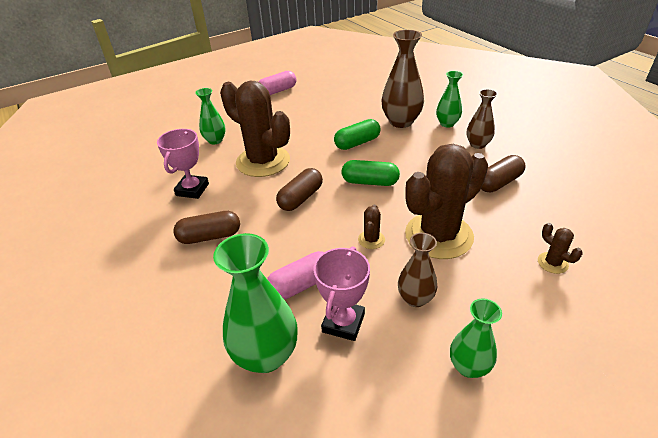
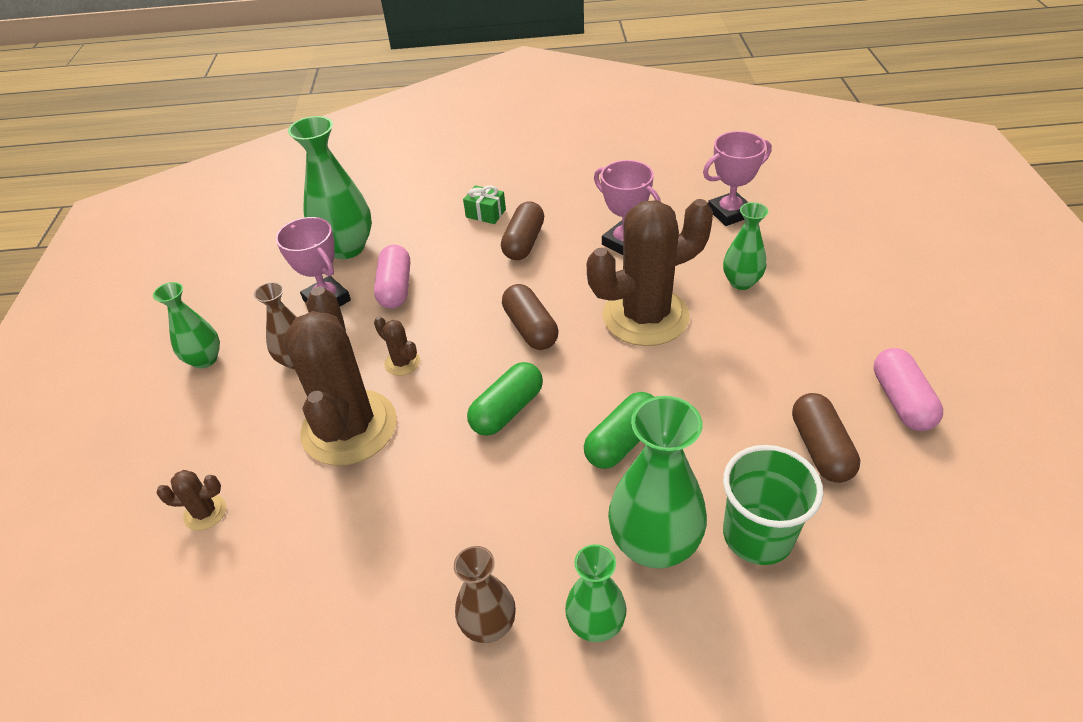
camera: 120 degrees right, 5 degrees up
(144, 159) = (729, 213): none -> pink trophy
(175, 276) = (485, 213): none -> green gift
(357, 143) = (622, 441): green capsule -> green capsule turned 45 degrees clockwise
(373, 104) = (757, 535): none -> green cup
(401, 122) = (654, 544): brown vase -> green vase
(498, 183) = (372, 573): brown capsule -> brown capsule (820, 448)

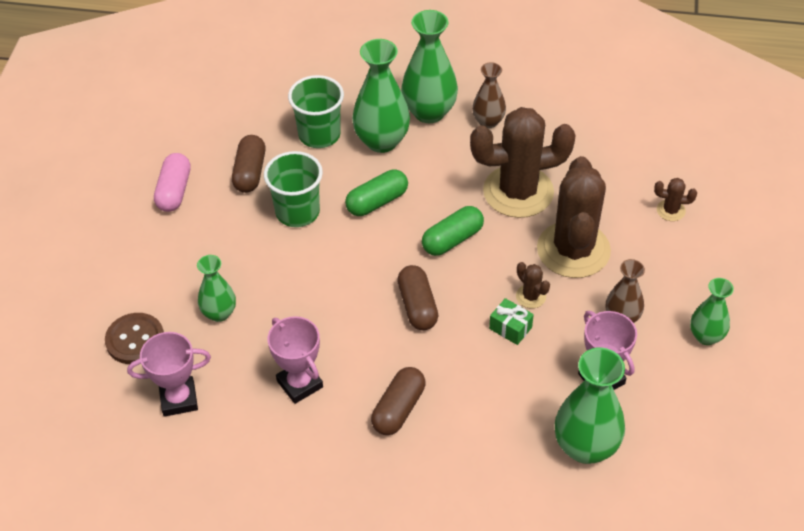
camera: 170 degrees left, 5 degrees up
(395, 288) = (534, 379): pink capsule -> none
(485, 213) = (429, 463): green gift -> green gift (510, 328)
(595, 624) = (429, 112): green vase -> green vase, size x1.68
(645, 316) = (317, 297): brown cactus -> brown cactus (518, 192)
(721, 406) = (297, 212): none -> green cup
(808, 245) = (135, 340): none -> brown button

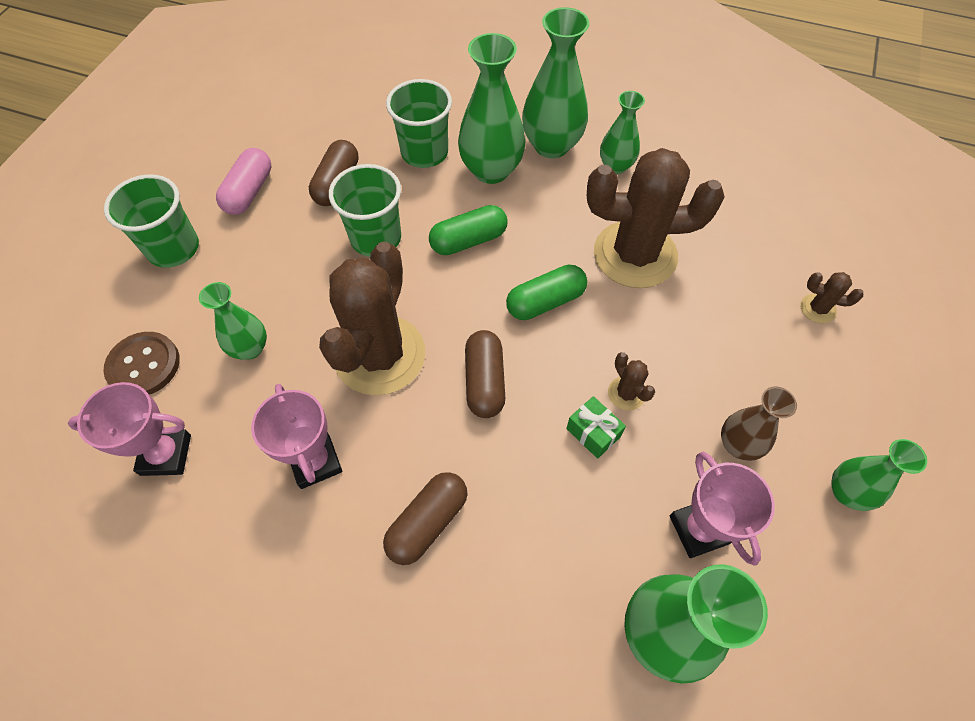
camera: 10 degrees right, 10 degrees up
(125, 247) = (173, 248): none -> green cup
(488, 121) = (615, 166): brown vase -> green vase
(573, 250) = (689, 340): brown cactus -> brown cactus (380, 355)

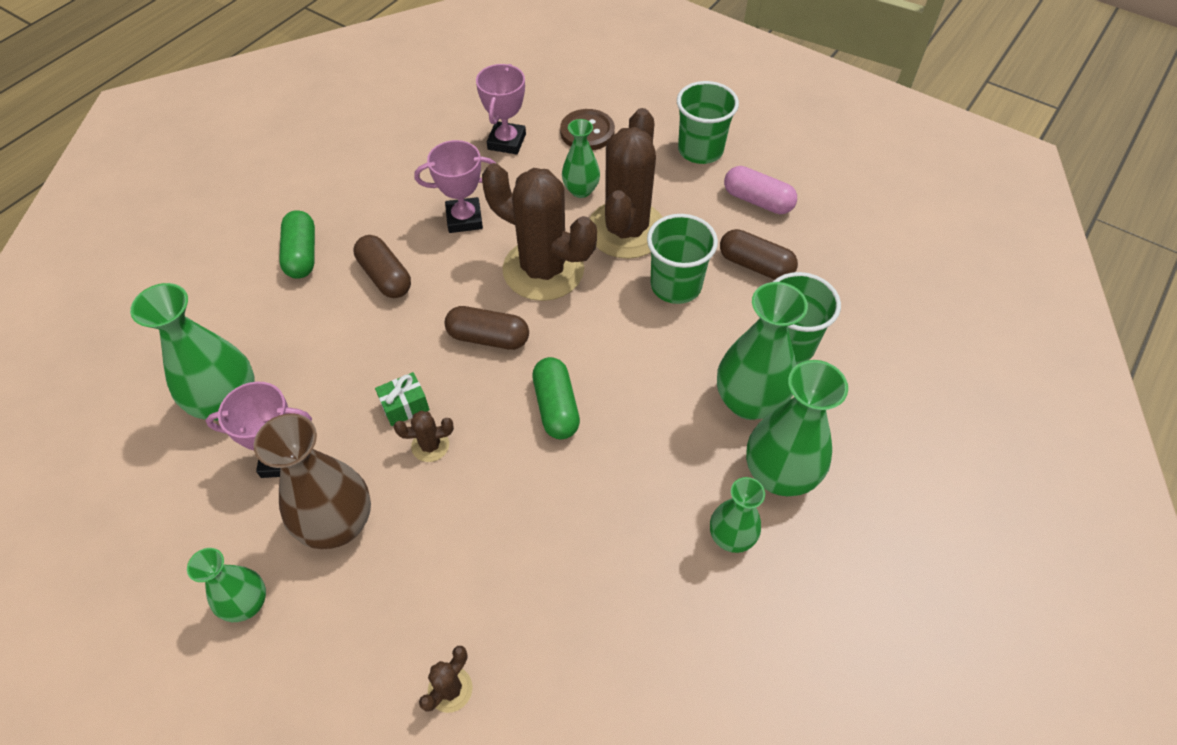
camera: 105 degrees right, 5 degrees down
(468, 240) = (653, 359): green capsule -> green capsule (302, 254)
(635, 255) = (589, 511): brown cactus -> brown cactus (626, 230)
(738, 445) = (338, 524): brown vase -> brown vase, size x1.68

